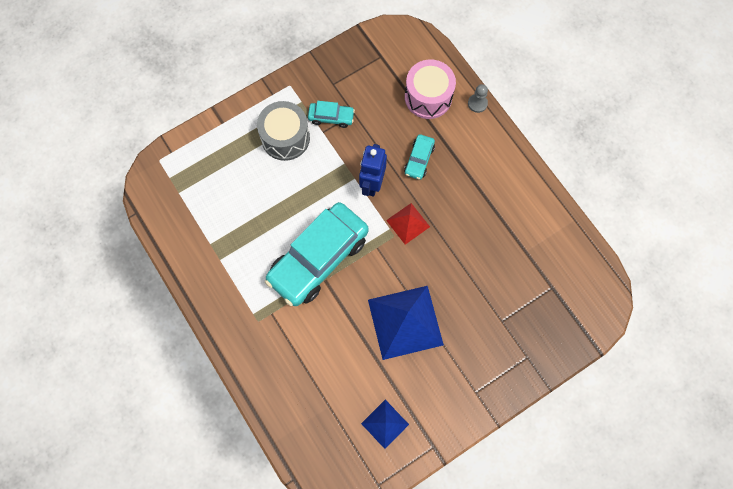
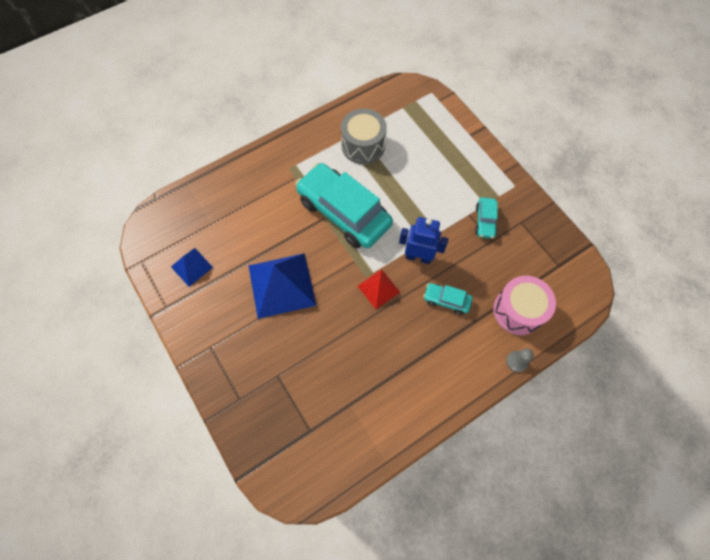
camera: 90 degrees right, 5 degrees down
(285, 138) = (460, 184): grey drum -> grey drum (363, 145)

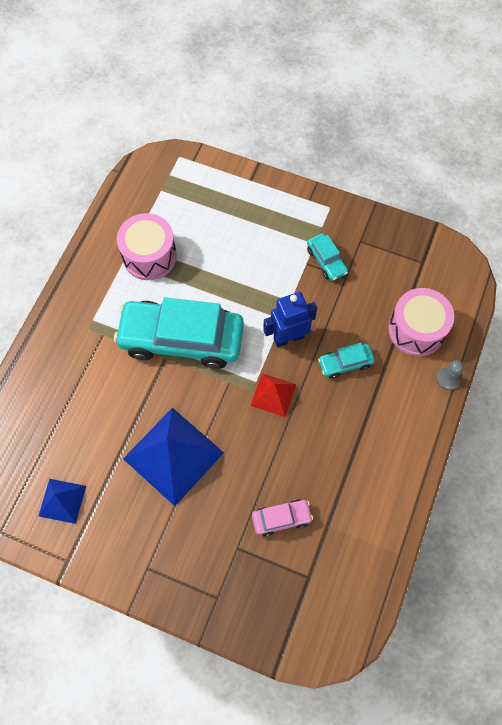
camera: 35 degrees left, 0 degrees up
(321, 377) = (281, 518): none -> pink car
(363, 145) = (149, 256): grey drum -> pink drum

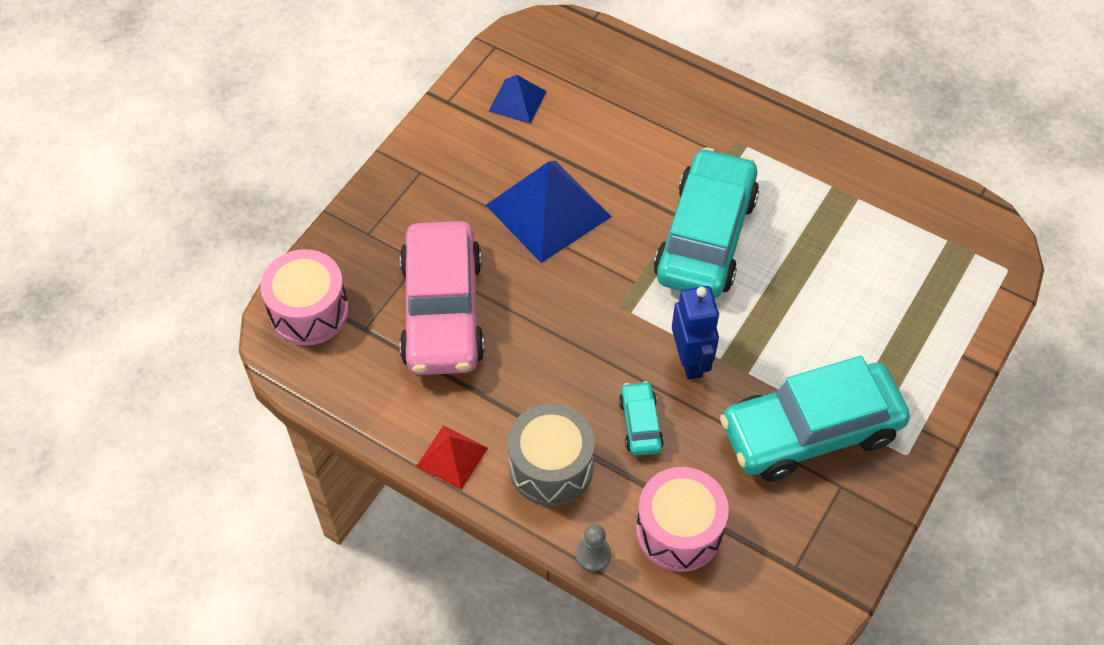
camera: 100 degrees right, 10 degrees down
(149, 256) = (837, 215): pink drum -> pink drum (309, 311)
(273, 394) = (609, 329): red pyramid -> red pyramid (452, 457)
(281, 518) = (443, 311): pink car -> pink car, size x2.29
(326, 261) = (810, 432): turquoise car -> turquoise car, size x2.29
(392, 416) = (551, 467): none -> grey drum

